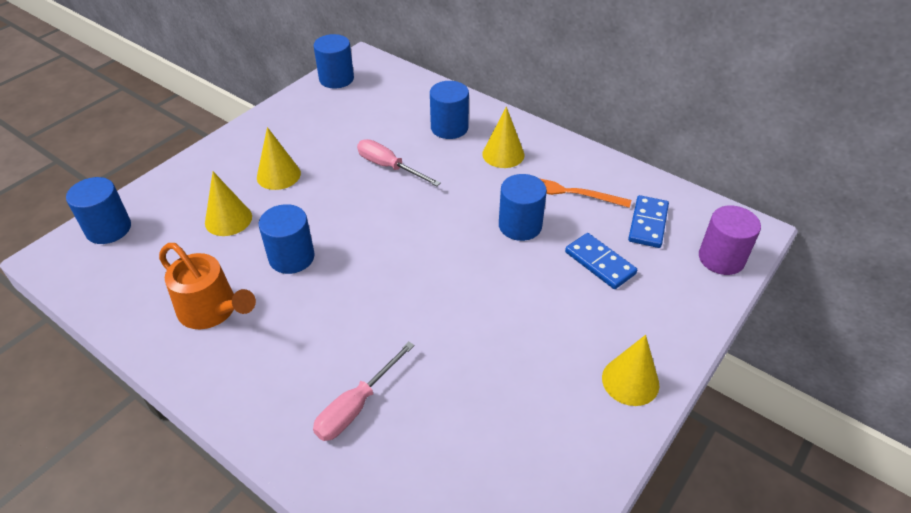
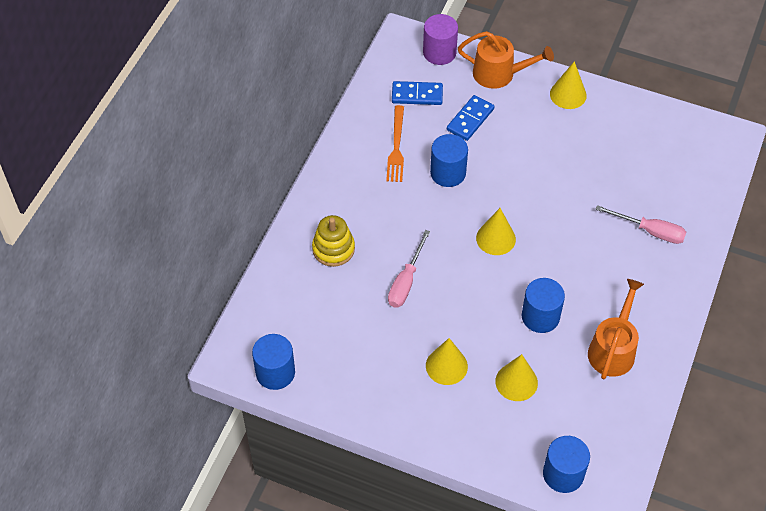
camera: 105 degrees left, 10 degrees up
(449, 128) = (333, 249): blue cylinder -> yellow stacking toy
(503, 154) = (360, 200): yellow cone -> yellow cone (496, 238)
(678, 311) = (499, 74): none -> orange watering can

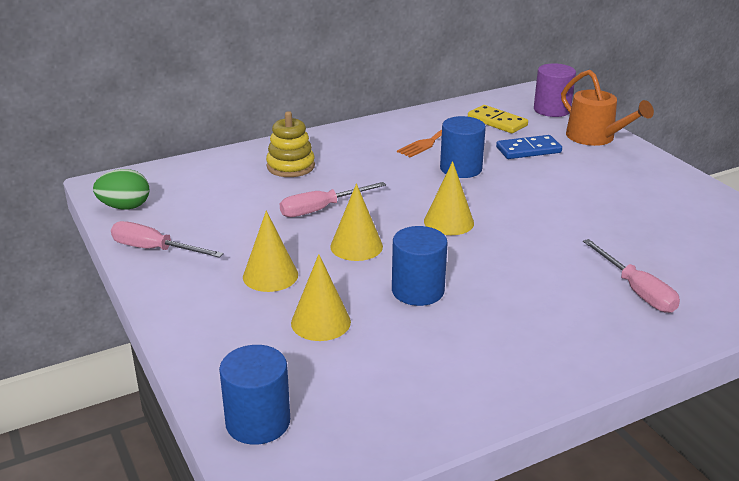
camera: 40 degrees right, 25 degrees down
(275, 372) = (125, 207): blue cylinder -> green egg
(349, 396) = (154, 249): none -> pink screwdriver
(417, 95) = (497, 122): blue domino -> yellow domino
(568, 94) = (654, 172): yellow cone -> yellow cone (356, 246)
(613, 349) = (467, 355): orange watering can -> none

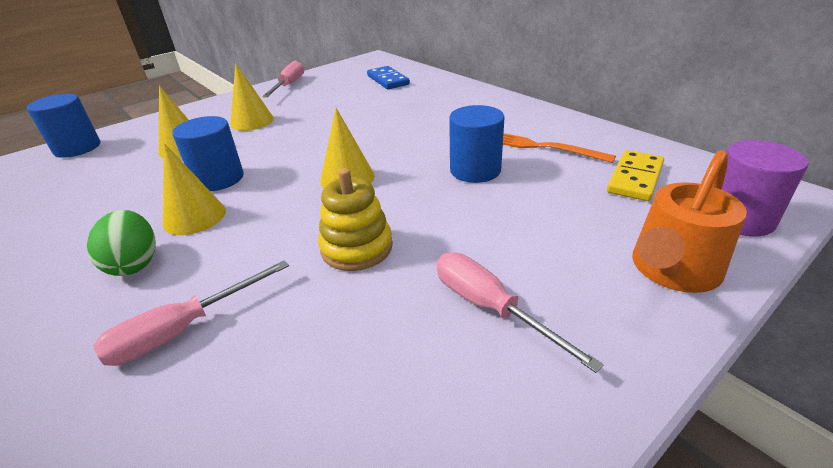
camera: 80 degrees right, 5 degrees up
(125, 207) = (344, 68): green egg -> green egg (135, 264)
(290, 166) = (430, 98): yellow stacking toy -> yellow stacking toy (356, 248)
(321, 209) = (357, 120): pink screwdriver -> pink screwdriver (491, 308)
(356, 246) = (296, 143): yellow cone -> yellow cone (194, 217)
(528, 150) = (565, 210): blue domino -> blue domino (387, 80)

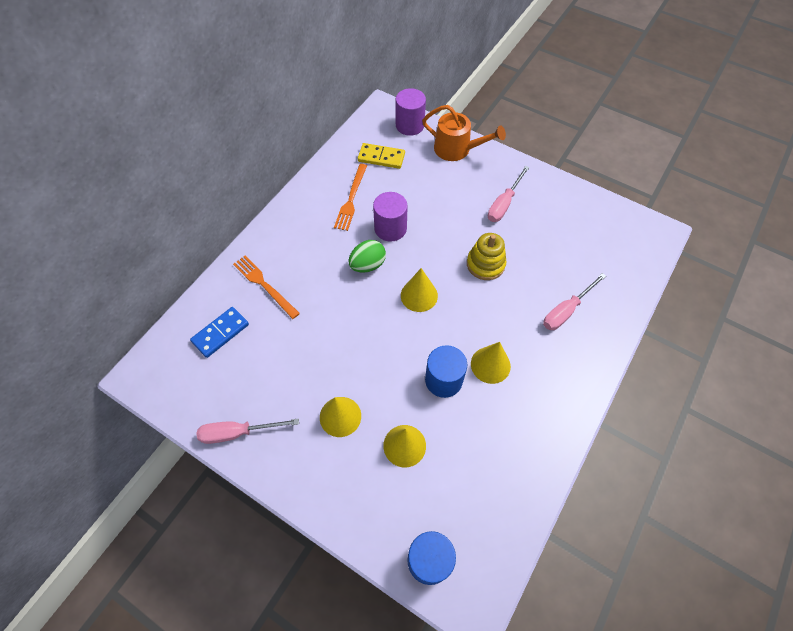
camera: 110 degrees left, 25 degrees up
(135, 264) = (540, 367): green egg -> green egg (368, 265)
(183, 329) = (566, 310): pink screwdriver -> pink screwdriver turned 105 degrees clockwise
(428, 96) = (264, 285): none -> orange fork
(475, 170) = (390, 228): blue cylinder -> purple cylinder

